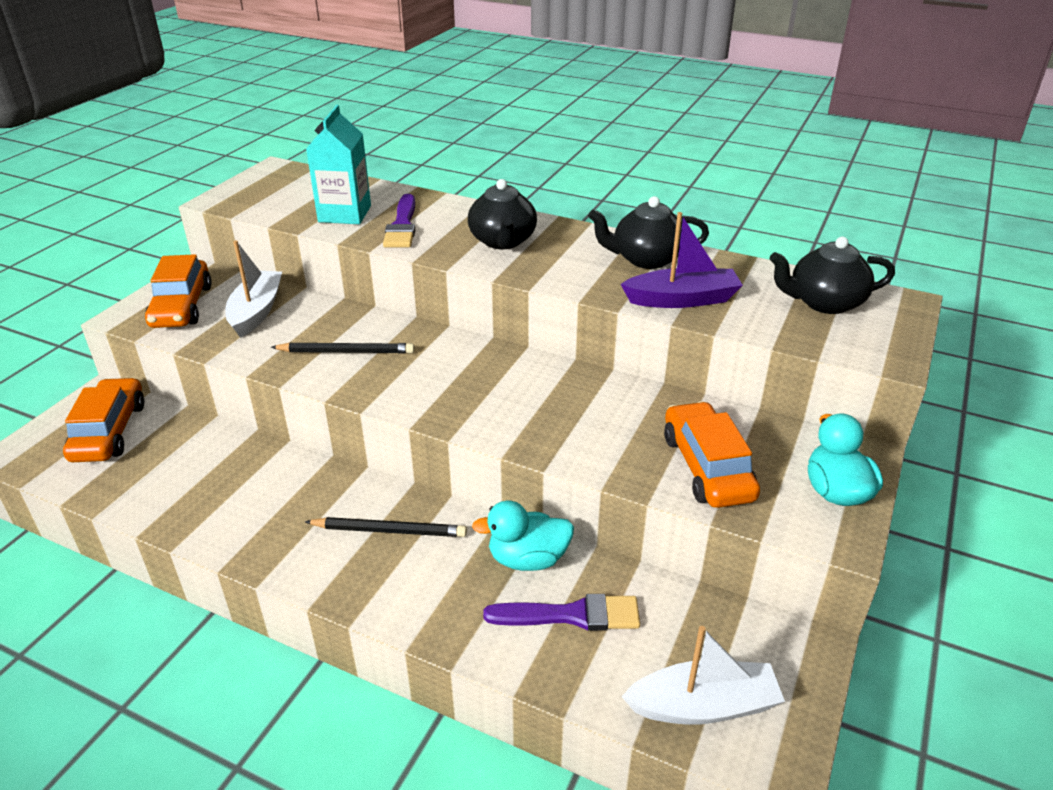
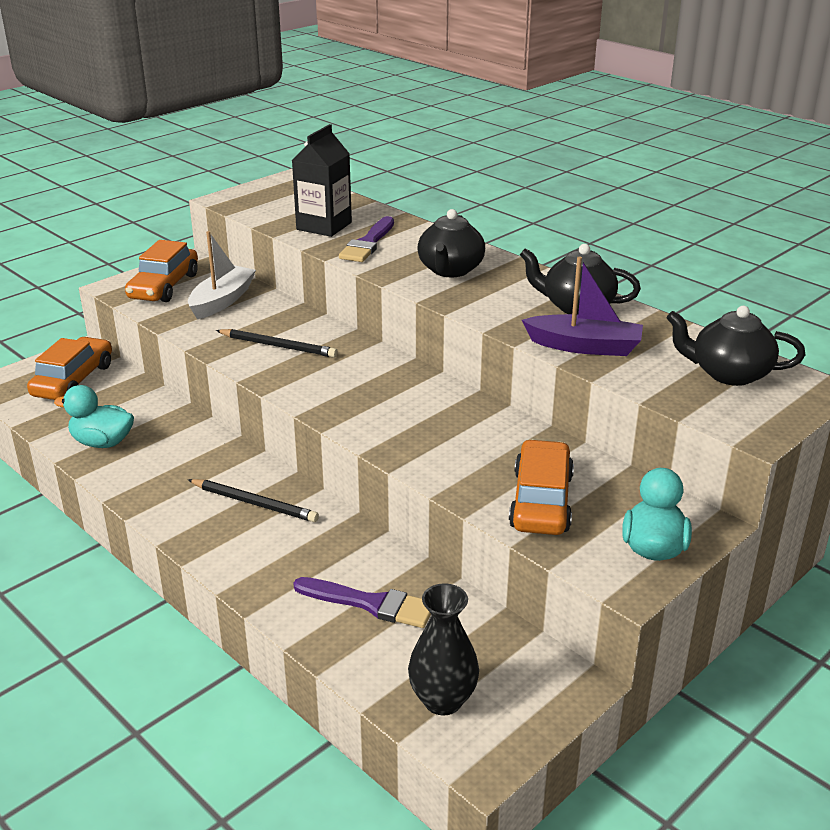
camera: 20 degrees right, 5 degrees down
(345, 214) = (324, 226): turquoise carton -> black carton
(528, 559) = (359, 552): turquoise duck -> turquoise duck (102, 442)
(703, 706) = (443, 700): white boat -> black vase

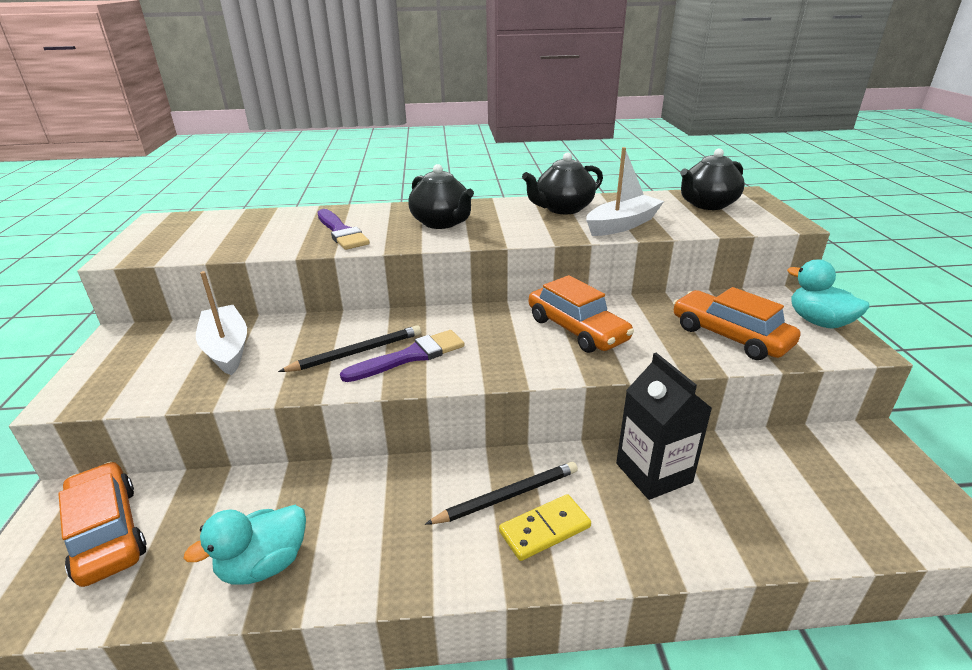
camera: 50 degrees left, 0 degrees up
(164, 286) = (133, 369): orange car -> orange car (577, 329)
(238, 533) = (544, 529): none -> yellow domino
(324, 226) = (275, 236): black carton -> black carton (653, 473)
(370, 604) = (719, 494): purple brush -> purple brush (410, 356)
(443, 700) = (875, 514): black vase -> none
(584, 346) = (622, 225): purple boat -> white boat

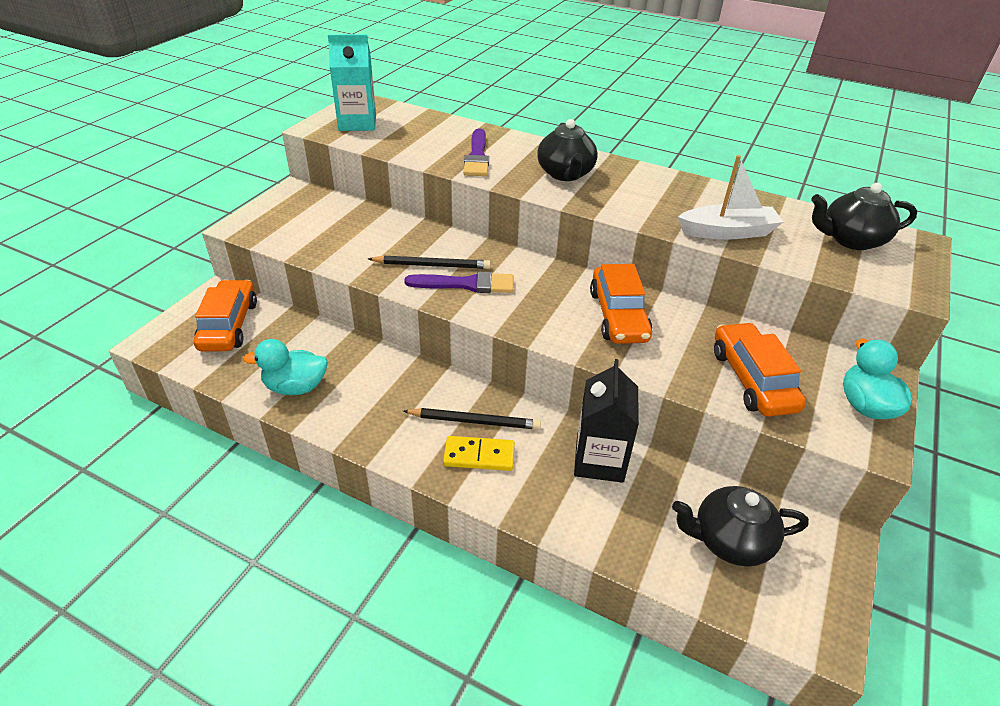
camera: 30 degrees right, 10 degrees up
(174, 238) = (357, 123): none -> turquoise carton
(226, 348) = (351, 227): white boat -> none
(562, 209) = (691, 195): black teapot -> black teapot (729, 541)

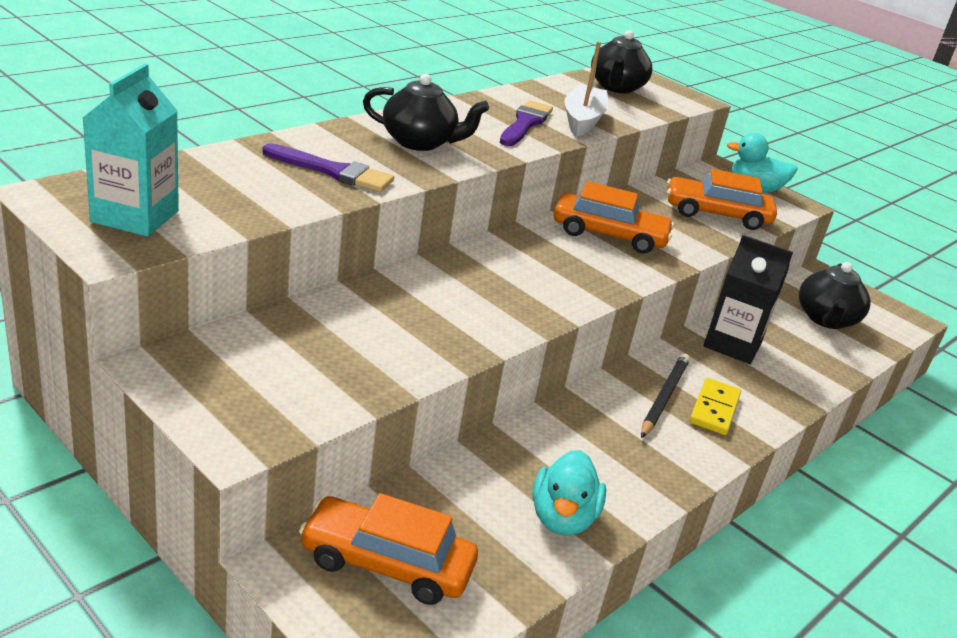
camera: 75 degrees left, 10 degrees down
(431, 265) = (461, 306): black pencil -> none
(466, 284) = (514, 296): purple brush -> purple brush (525, 123)

